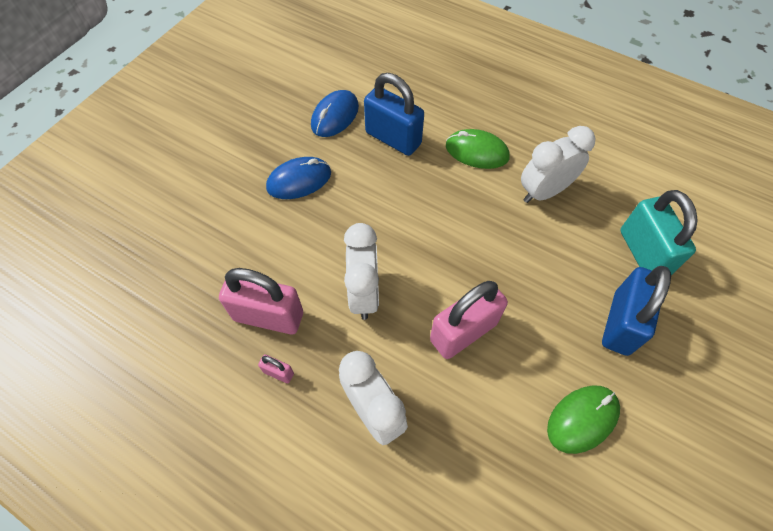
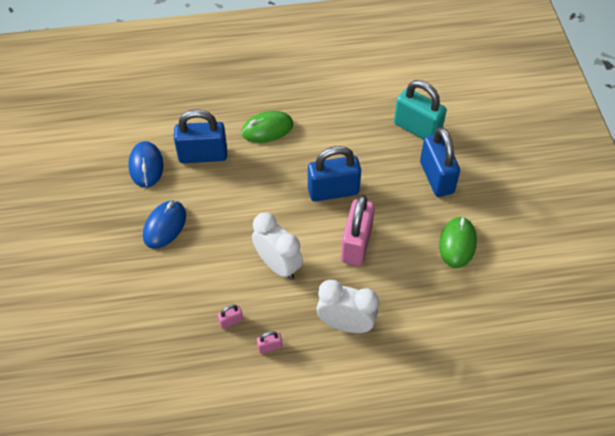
camera: 40 degrees left, 5 degrees down
(268, 316) = (231, 321): pink padlock -> pink padlock, size x0.43
(488, 257) = (333, 191): none -> blue padlock
(544, 191) = (331, 128): white clock -> none

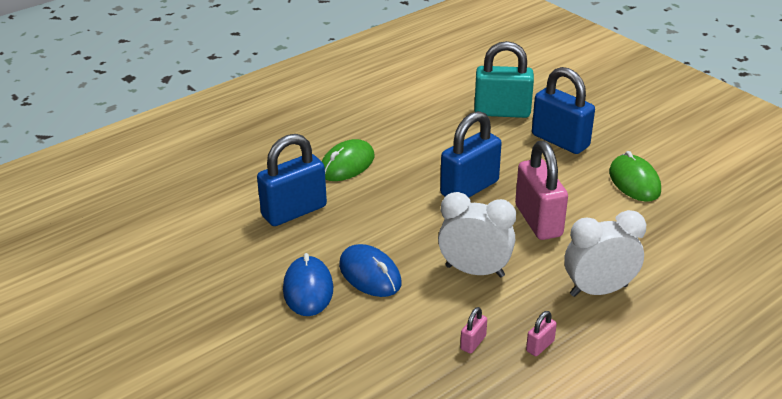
camera: 30 degrees left, 20 degrees down
(146, 166) = (233, 245): blue mouse -> blue mouse (370, 274)

